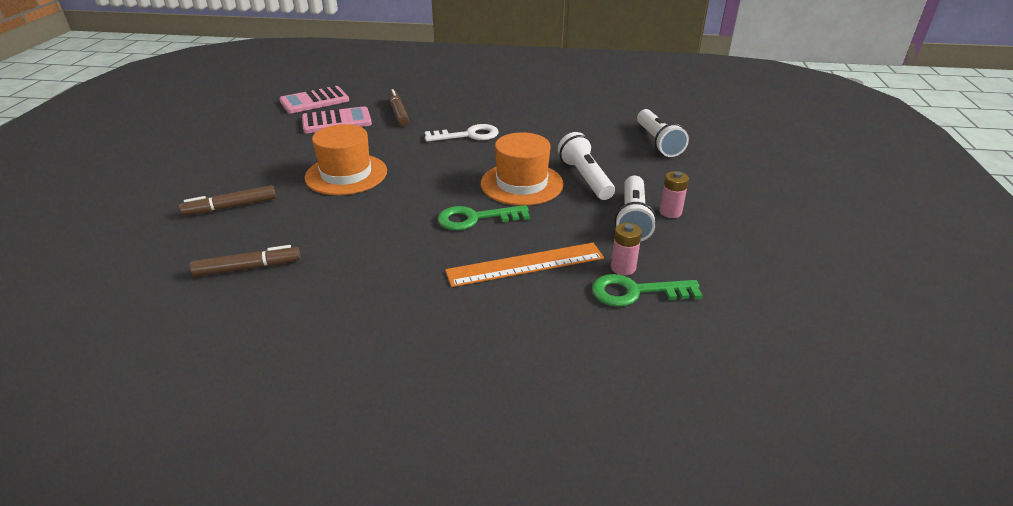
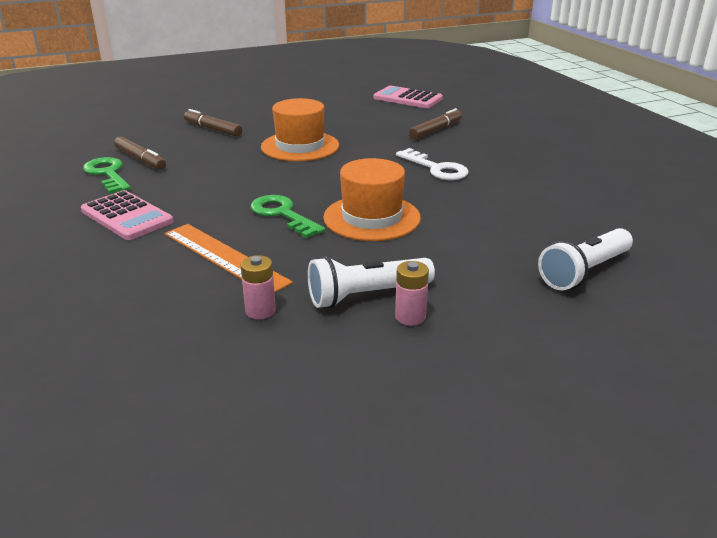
camera: 60 degrees right, 5 degrees down
(337, 121) = (384, 116): pink calculator -> pink calculator (127, 216)
(585, 178) = (426, 247): white flashlight -> none
(636, 292) = (220, 328): green key -> green key (107, 174)

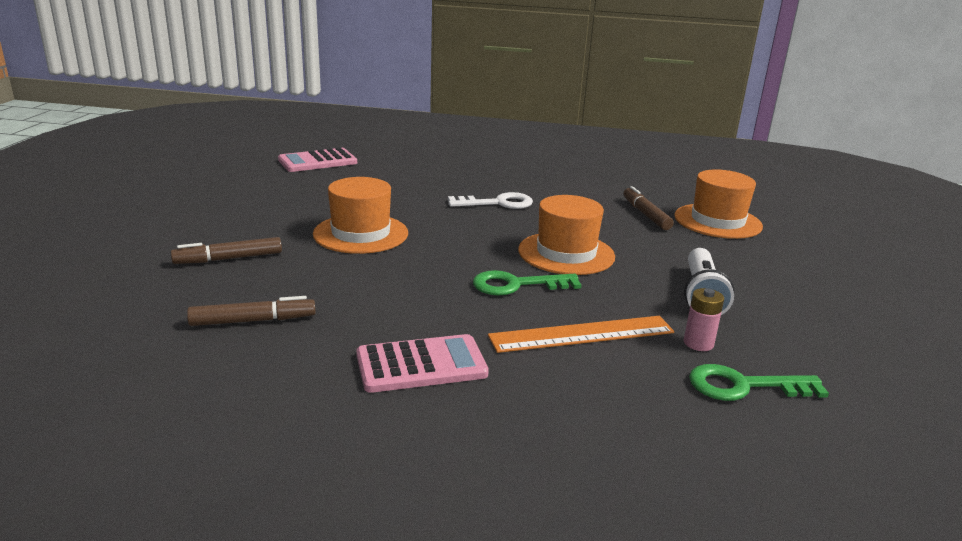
camera: 60 degrees left, 5 degrees down
(107, 174) = (267, 351): green key -> green key (743, 386)
(410, 317) = (744, 290): pink battery -> none
(436, 130) = (414, 177): brown marker -> brown marker (645, 214)
(584, 272) = (717, 221): white flashlight -> orange hat

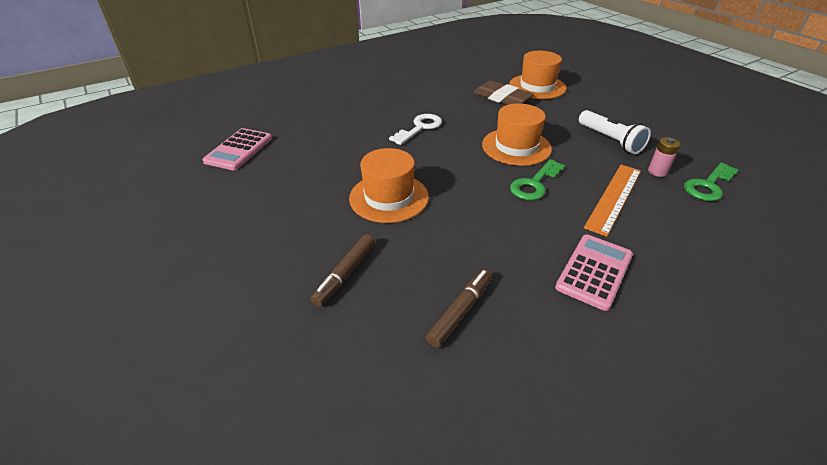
camera: 40 degrees left, 15 degrees up
(645, 214) = (502, 98): brown marker -> brown eraser

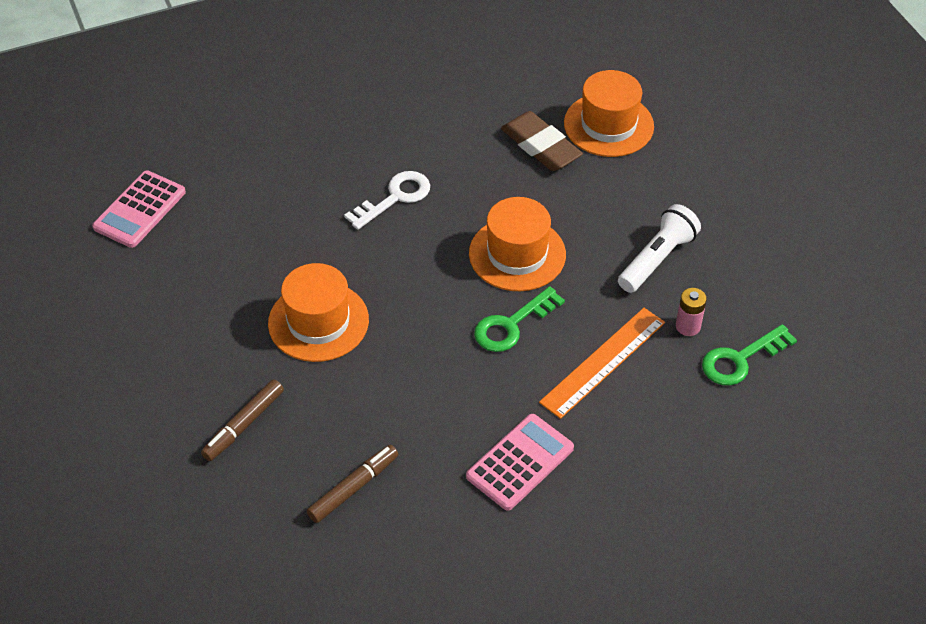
camera: 10 degrees right, 10 degrees up
(610, 140) = (657, 259): white flashlight -> white flashlight turned 120 degrees counterclockwise

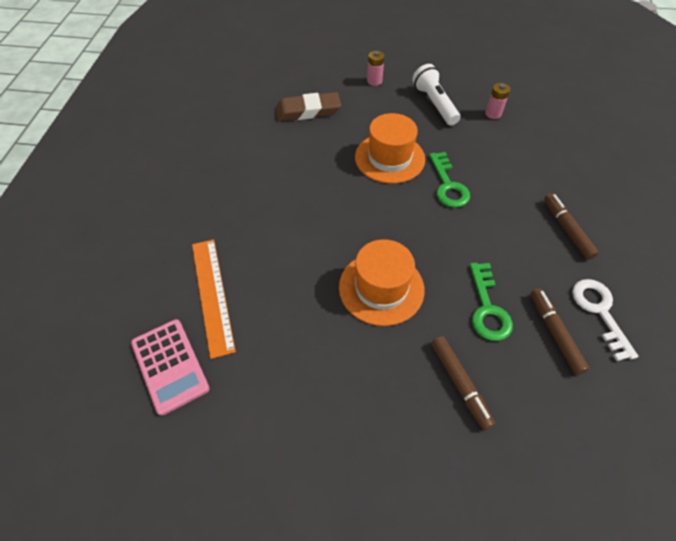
camera: 60 degrees left, 5 degrees up
(395, 197) = (294, 195): white key -> white key (599, 312)
(520, 462) = (566, 229): pink calculator -> brown marker
(603, 362) = (501, 158): orange ruler -> orange ruler (212, 295)
(608, 125) = (315, 78): orange hat -> none
(653, 182) = (374, 81): none -> pink battery
(740, 359) = (528, 105): green key -> green key (487, 308)

